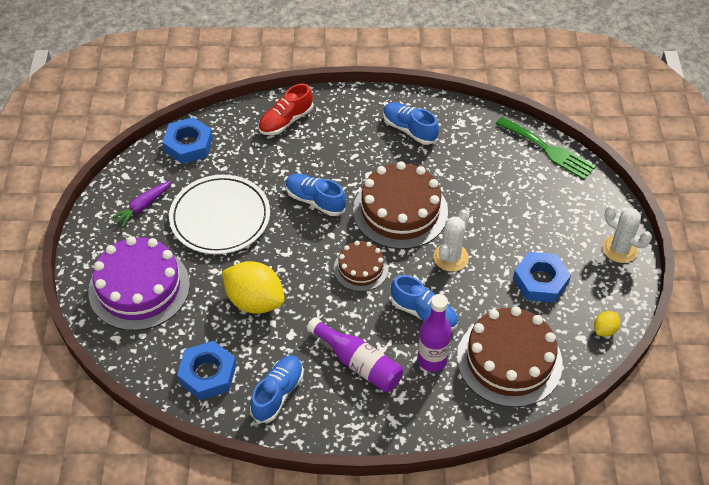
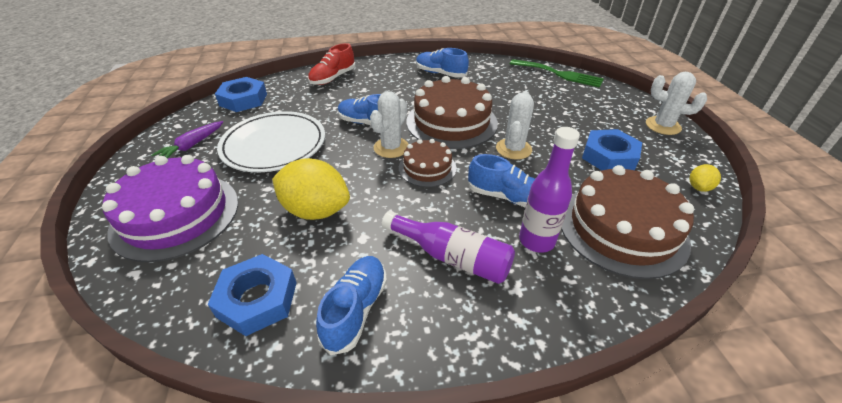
camera: 10 degrees left, 10 degrees down
(332, 238) = (391, 147): none -> white cactus

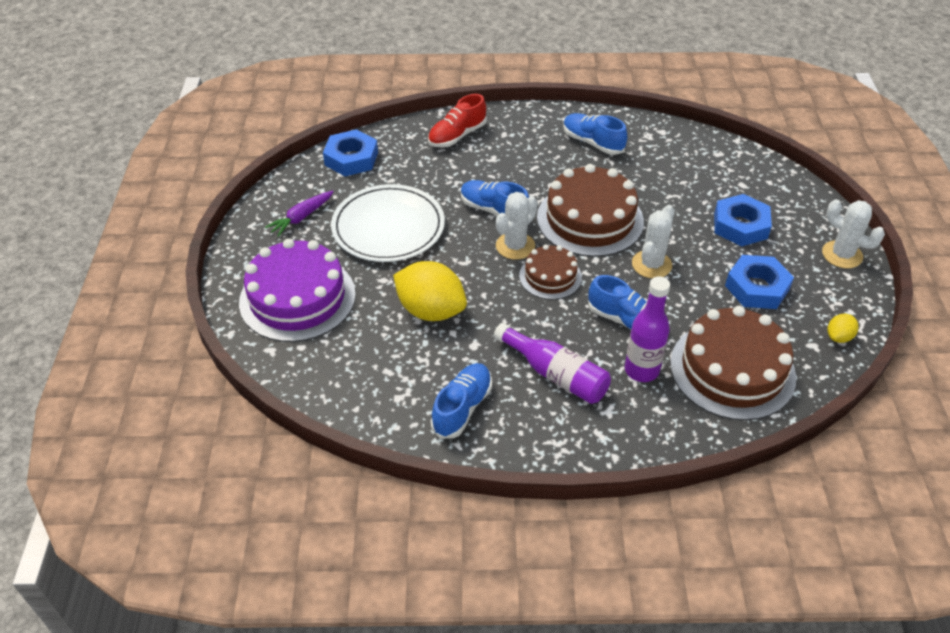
camera: 10 degrees right, 5 degrees up
(257, 299) = (378, 387): blue nut -> blue nut (740, 226)
(559, 74) = (747, 160): green fork -> none

